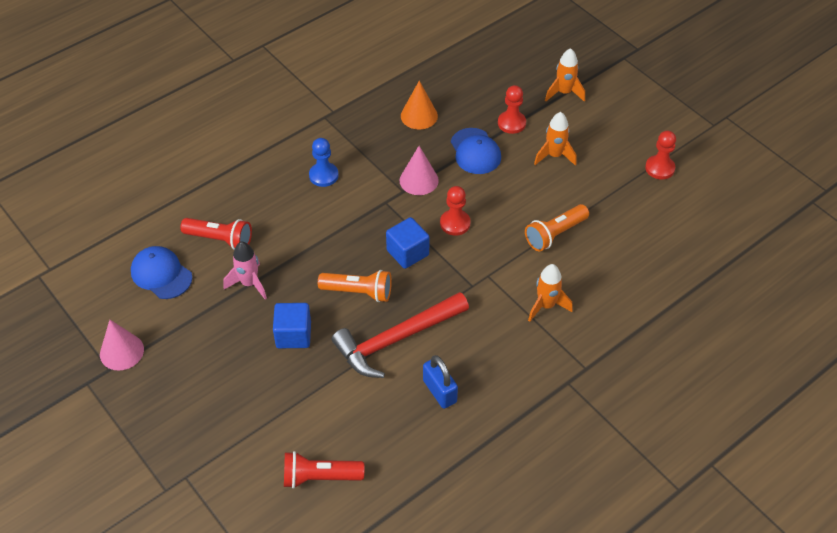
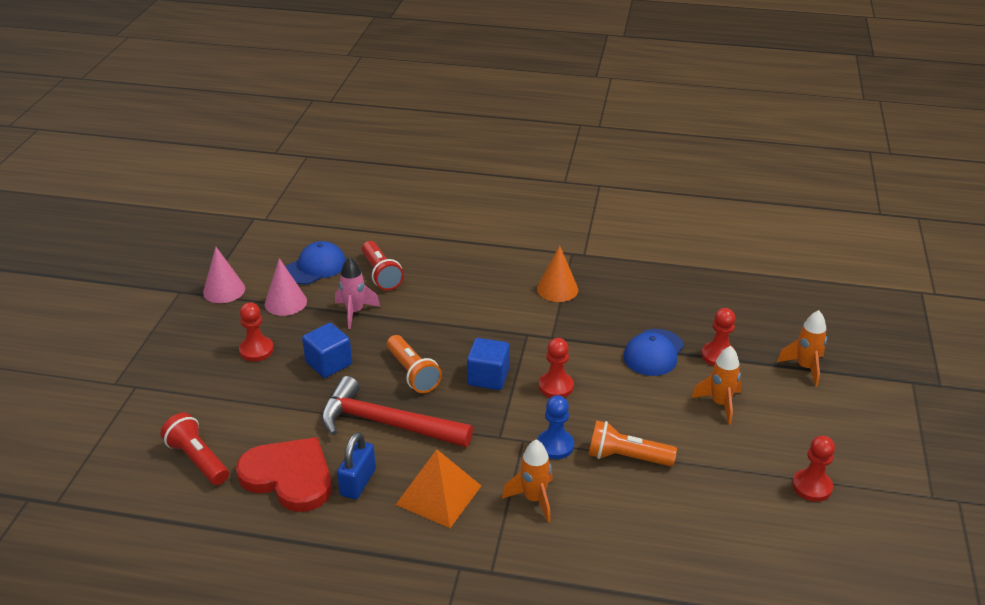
camera: 50 degrees right, 15 degrees down
(161, 274) = (315, 267): blue cap -> blue cap turned 45 degrees clockwise
(227, 371) = (256, 350): none -> red pawn
(323, 175) = (510, 287): blue pawn -> blue pawn (555, 445)
(394, 429) = (289, 477): none -> red heart
(419, 116) = (646, 299): orange cone -> orange cone (557, 289)
(419, 180) = (575, 339): pink cone -> pink cone (285, 302)
(494, 353) = (438, 495): none -> orange pyramid

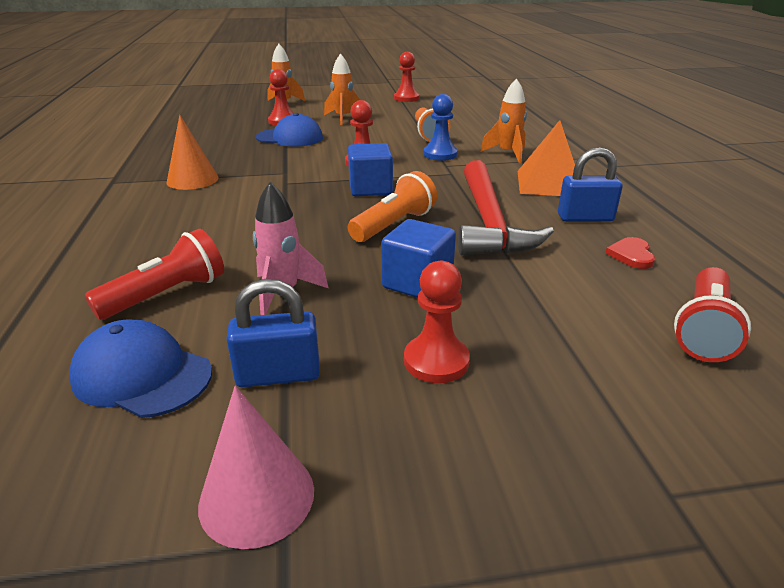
camera: 110 degrees left, 5 degrees down
(285, 302) = (278, 375): pink cone -> blue padlock
(289, 477) = (631, 255): red heart -> red heart, size x0.40

